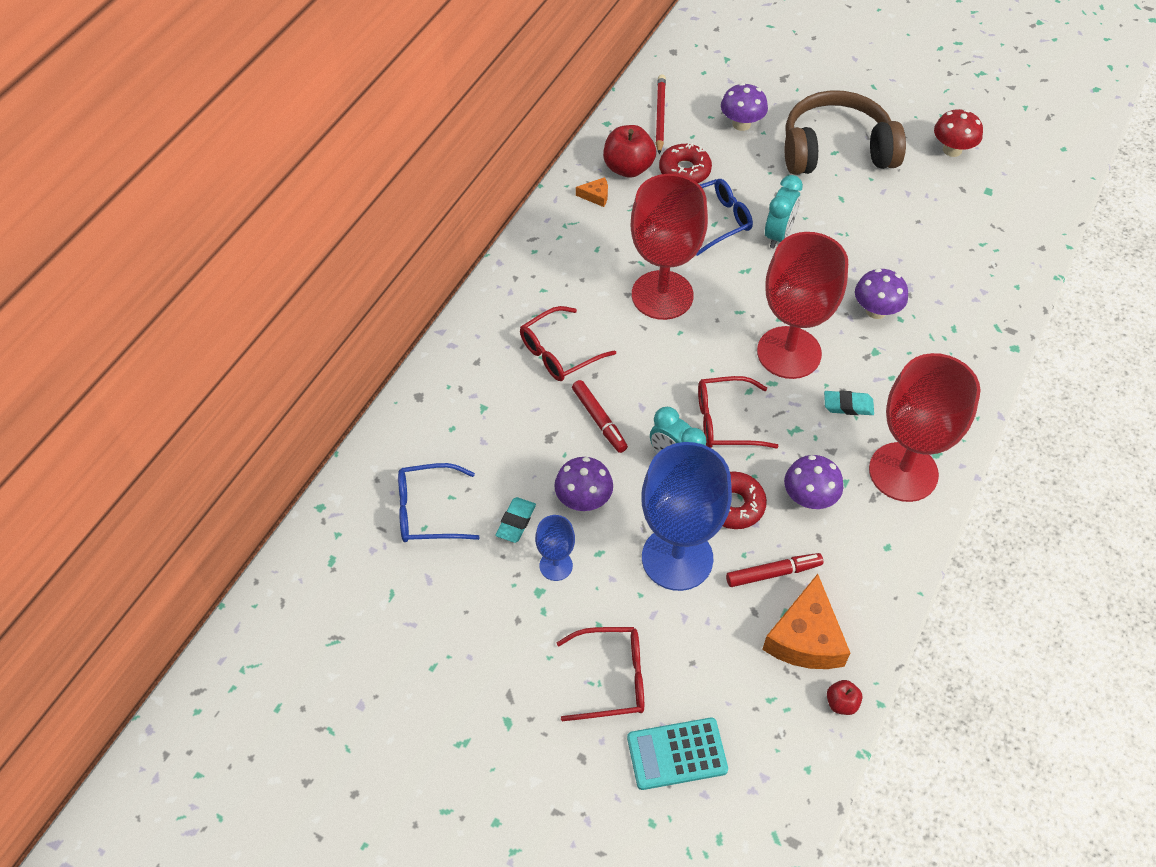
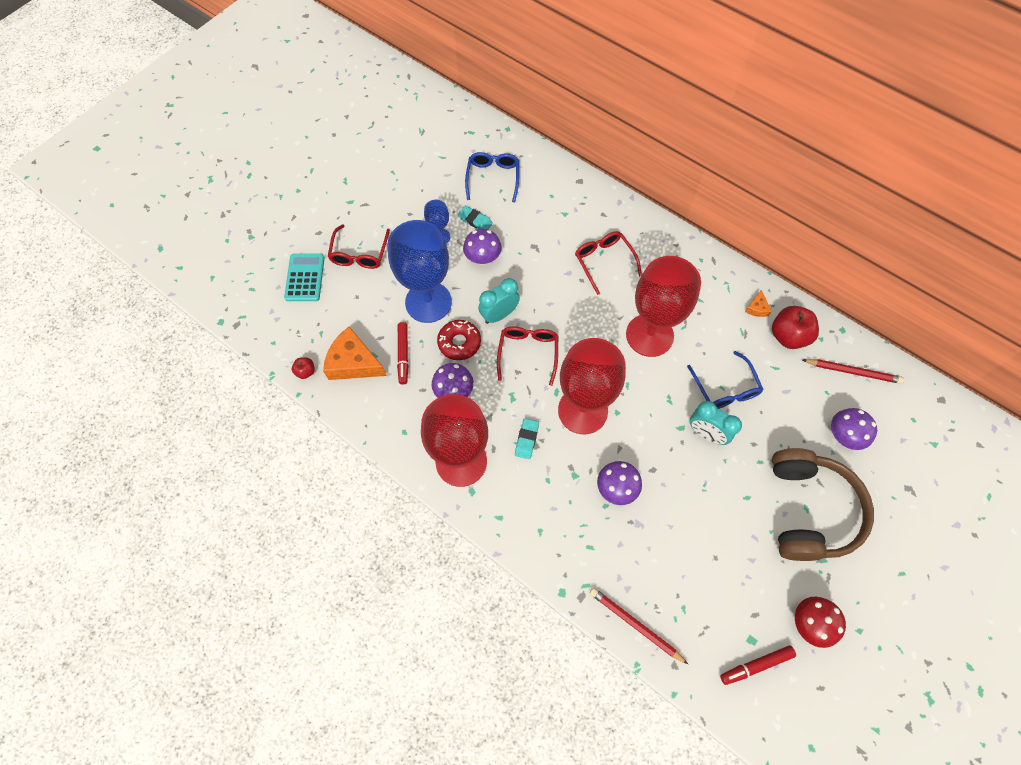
camera: 100 degrees right, 10 degrees up
(599, 420) = (543, 276): red marker -> red marker (756, 665)
(684, 171) = (784, 377): red donut -> none
(1018, 281) = (635, 625): none -> red pencil

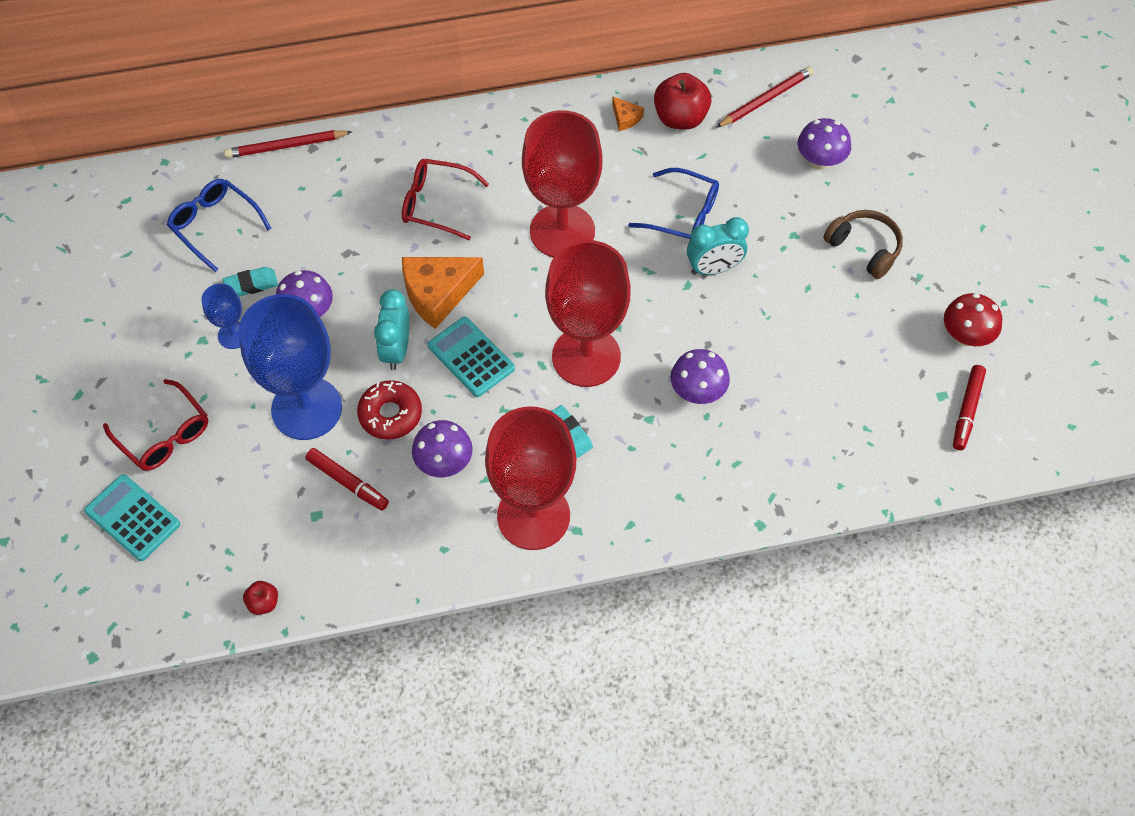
camera: 50 degrees left, 5 degrees down
(353, 362) = (304, 542): orange cheese -> orange cheese (438, 293)
(528, 353) = (471, 357): red glasses -> turquoise calculator
(635, 625) = (847, 483): red pencil -> red pencil (286, 146)
(809, 510) = (864, 248): brown headphones -> brown headphones, size x0.55

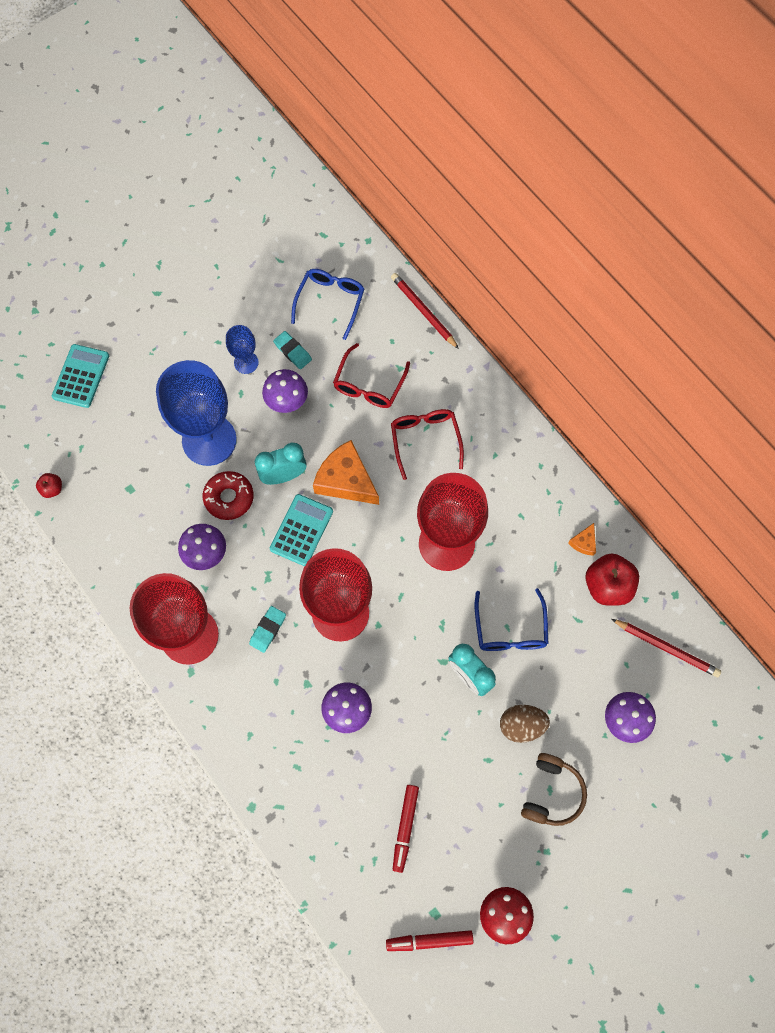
camera: 65 degrees right, 10 degrees up
(164, 435) = (149, 361): red glasses -> red glasses (369, 384)
(348, 482) = (163, 496): red marker -> red marker (405, 828)
(786, 245) = (521, 725): none -> brown egg

